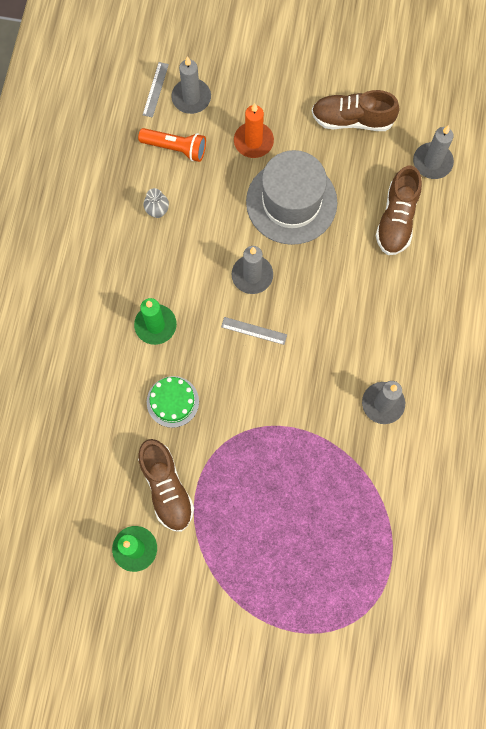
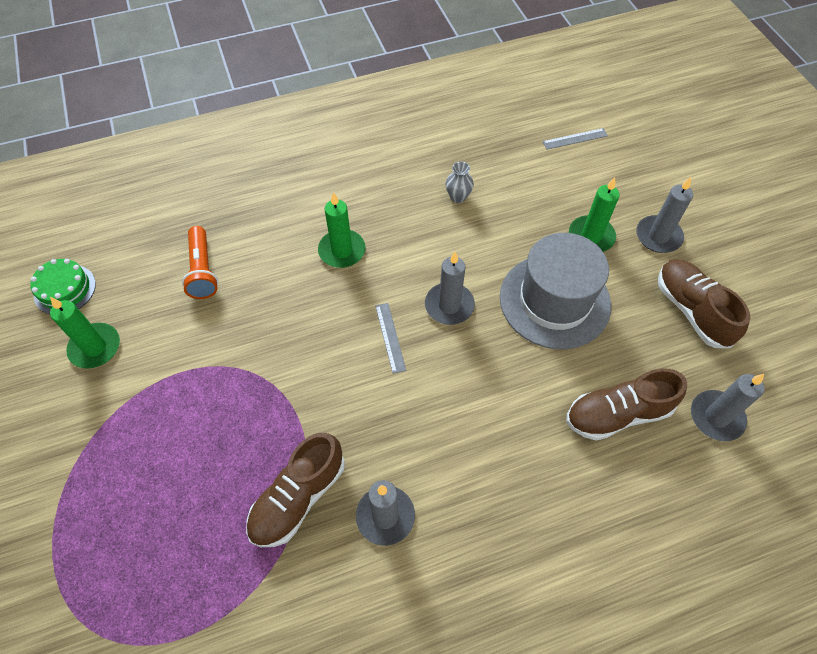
camera: 60 degrees right, 15 degrees down
(166, 488) = (173, 343): brown shoe -> brown shoe (298, 497)
(172, 401) = (270, 303): green cake -> green cake (65, 289)
(176, 148) = (531, 180): orange flashlight -> orange flashlight (203, 271)
(191, 98) = (591, 167): grey candle -> grey candle (658, 236)
(253, 141) = (591, 236): orange candle -> green candle

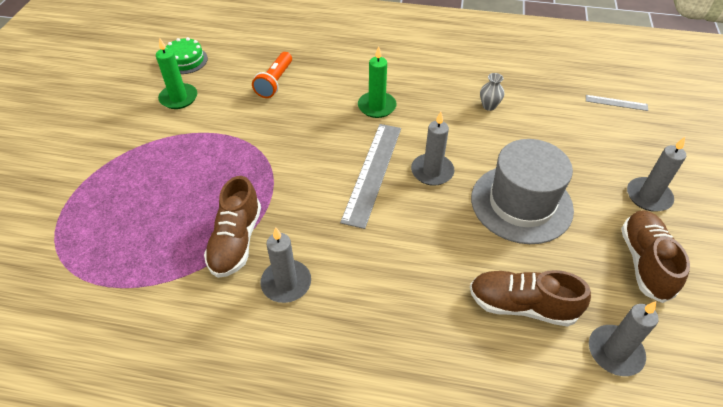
camera: 30 degrees right, 10 degrees down
(298, 497) = (236, 241): brown shoe -> brown shoe turned 60 degrees counterclockwise
(390, 337) = (373, 173): grey ruler -> grey ruler, size x2.10
(591, 236) = (584, 173): green candle -> none

